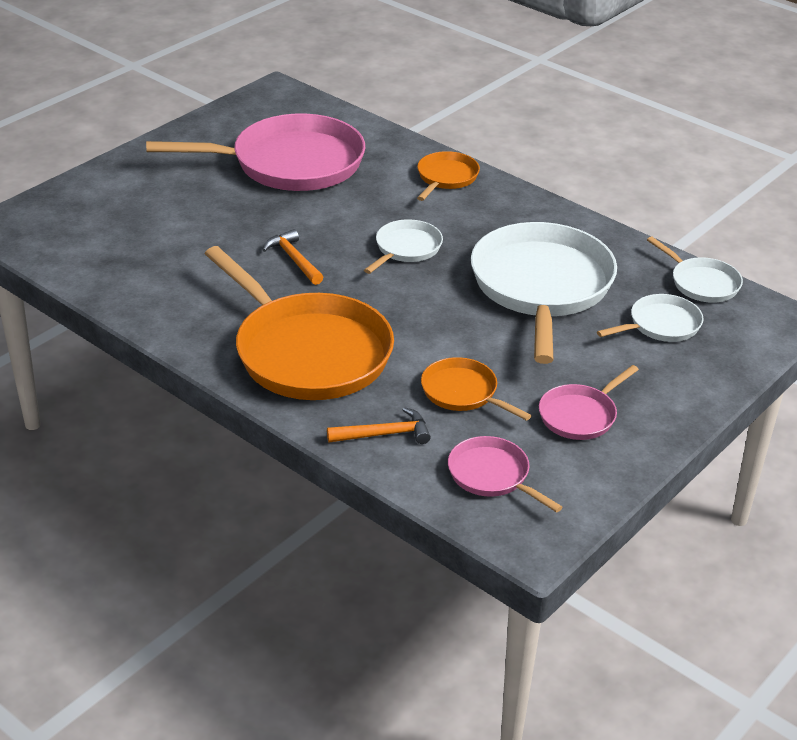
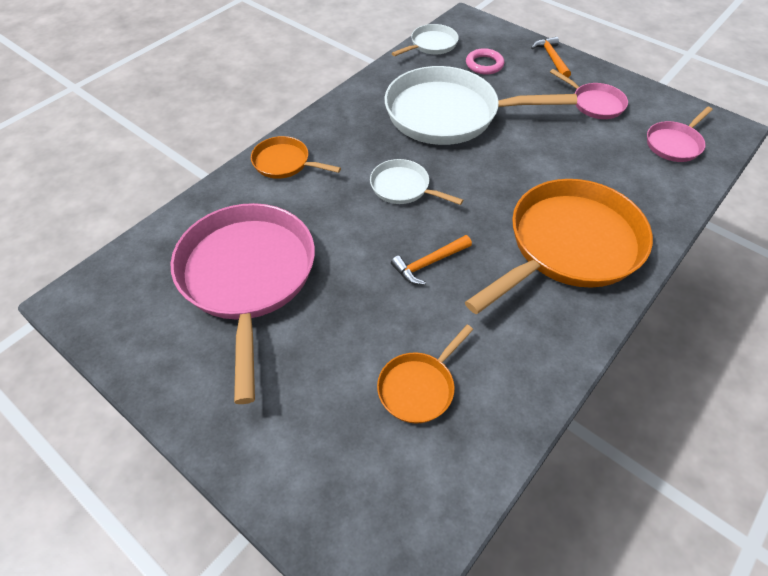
camera: 90 degrees left, 15 degrees up
(384, 434) = (655, 197): orange hammer -> orange hammer (551, 58)
(463, 393) = (591, 156): orange pan -> orange pan (419, 387)
(661, 325) = (484, 64): white pan -> pink ring

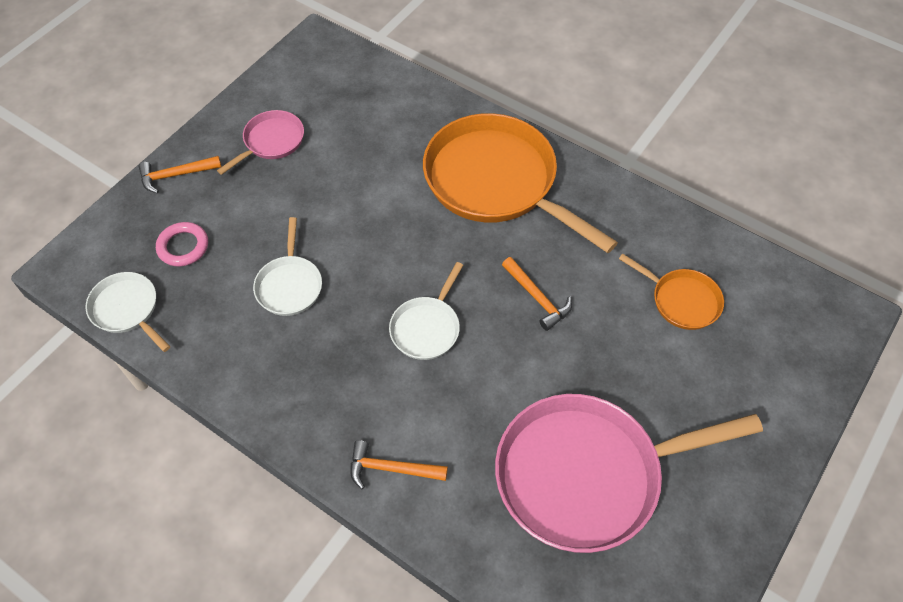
camera: 95 degrees left, 5 degrees up
(284, 163) = (391, 469): orange pan -> orange hammer
(448, 114) = (289, 285): white pan -> white pan, size x0.47
(674, 144) = (341, 85): pink pan -> none

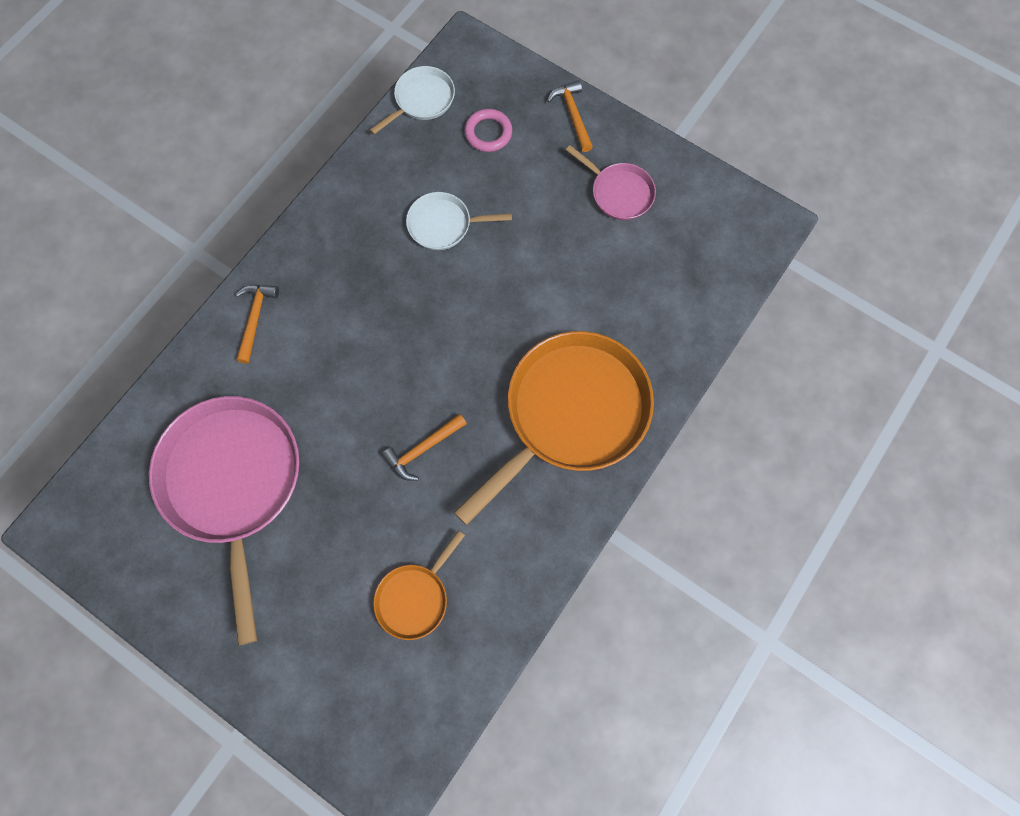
camera: 90 degrees right, 15 degrees up
(427, 328) = (392, 345): white pan -> none

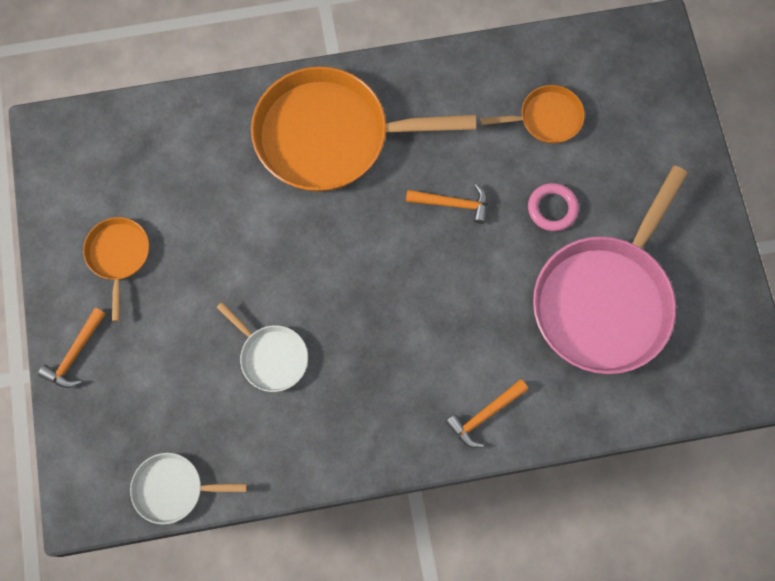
camera: 135 degrees left, 0 degrees up
(488, 133) = (155, 403): pink ring -> pink ring (552, 209)
(619, 193) = (118, 256): pink pan -> orange pan

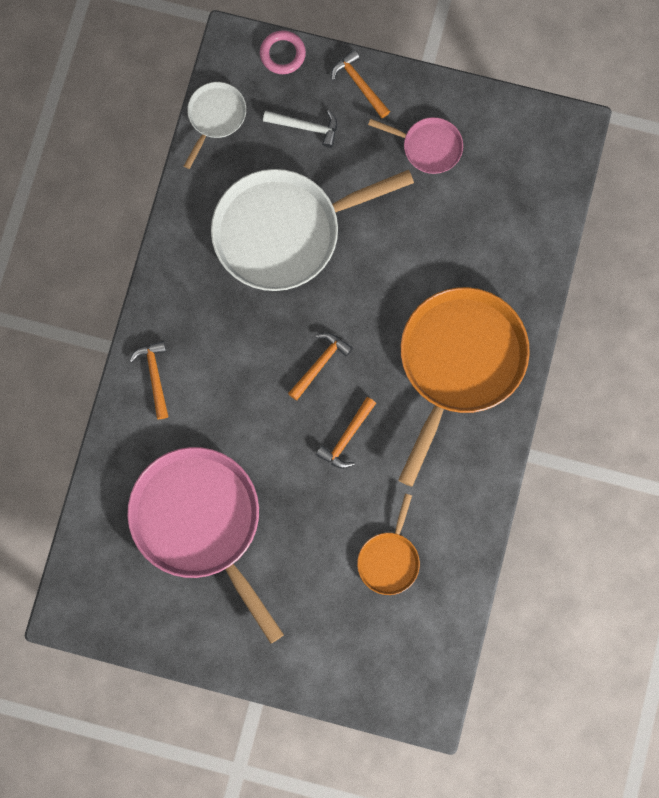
camera: 115 degrees right, 5 degrees up
(118, 256) = (428, 147): orange pan -> pink pan
(146, 387) = (305, 127): none -> white hammer
(271, 357) = (284, 231): white pan -> white pan, size x2.11
(393, 260) = (320, 364): none -> orange hammer
(552, 209) = (302, 521): pink ring -> pink ring (282, 54)

